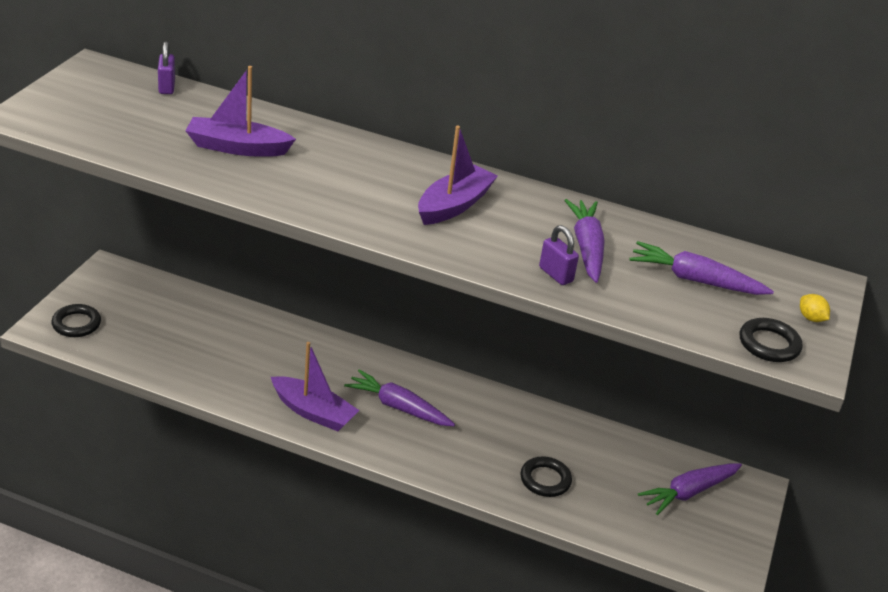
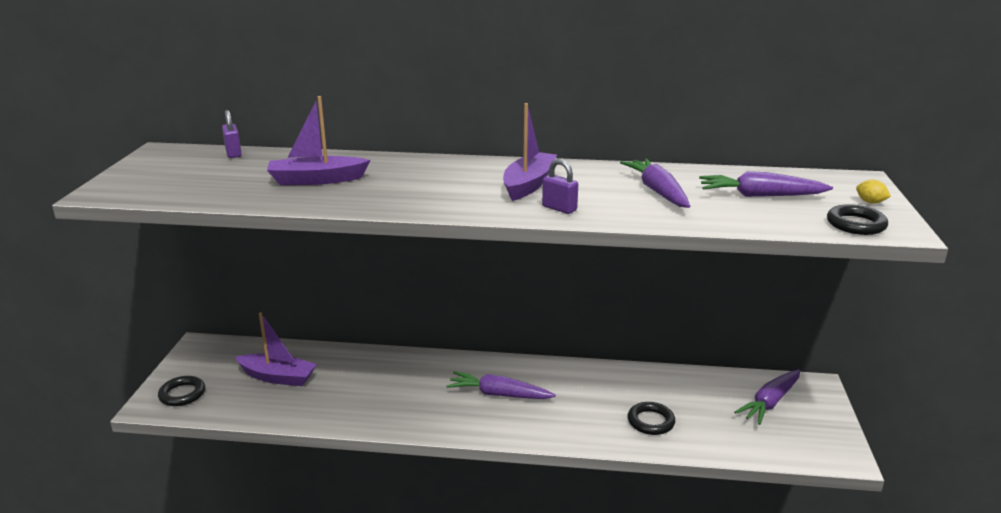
camera: 10 degrees left, 10 degrees down
(313, 412) = (427, 416): purple boat -> purple boat (278, 377)
(556, 274) = (647, 212): purple padlock -> purple padlock (559, 208)

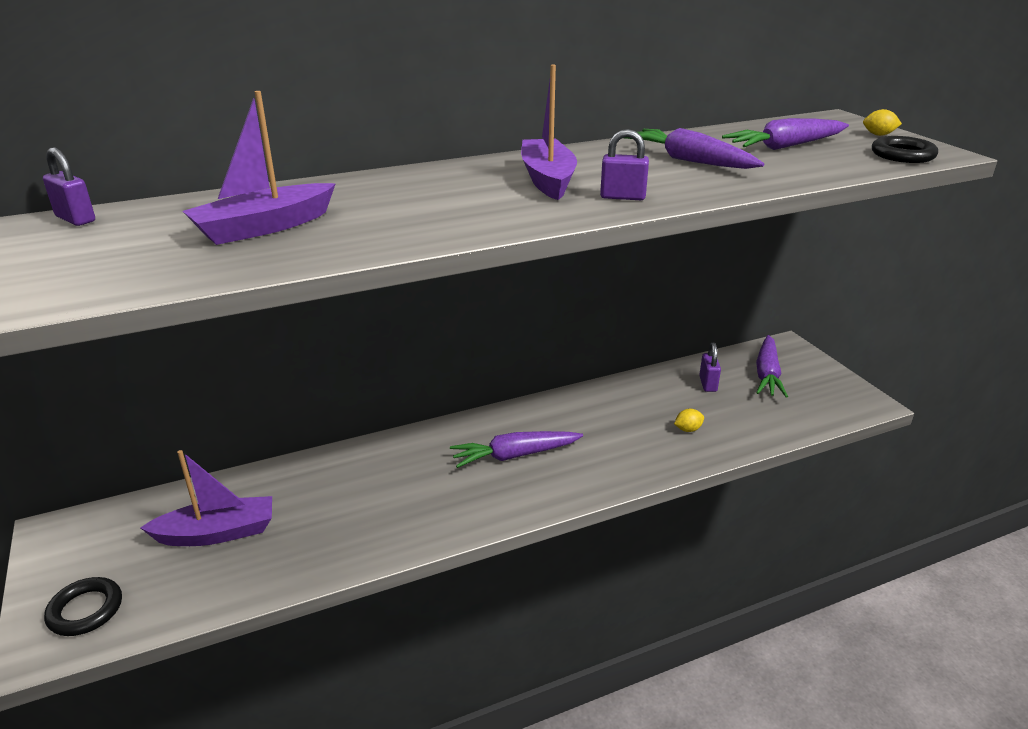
camera: 30 degrees left, 5 degrees up
(651, 421) = (688, 429): black ring -> yellow lemon
(706, 393) = (708, 384): none -> purple padlock

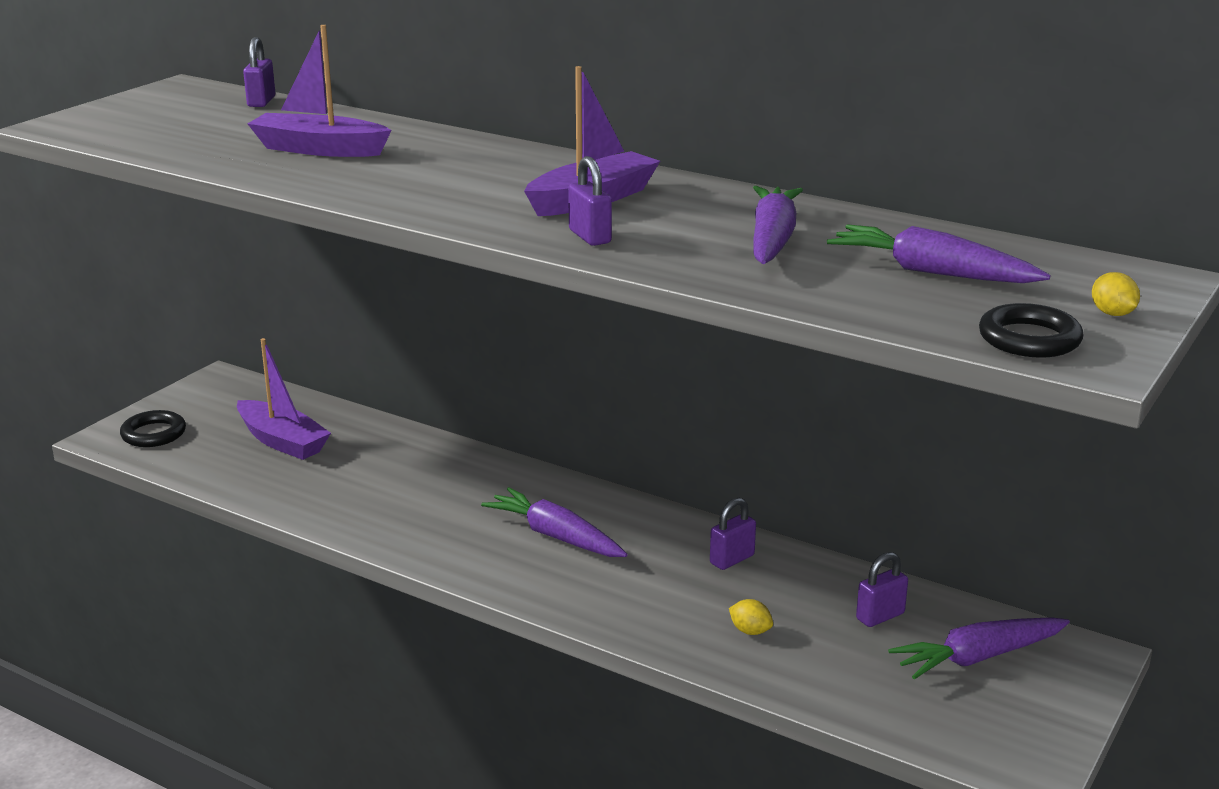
camera: 55 degrees right, 5 degrees down
(609, 404) = (732, 559): none -> purple padlock

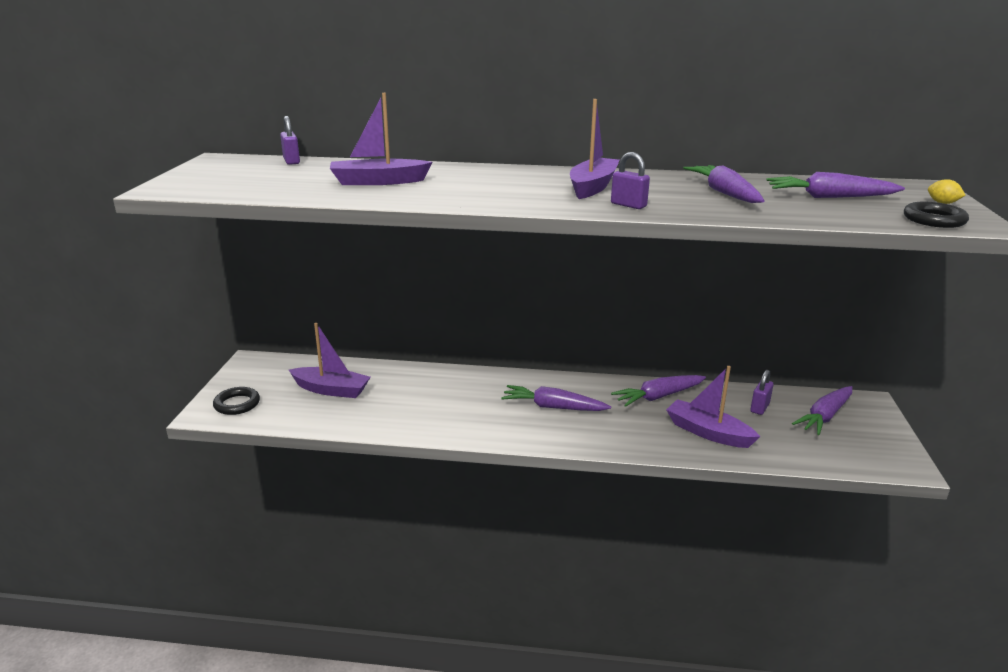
camera: 25 degrees left, 0 degrees up
(732, 559) = (658, 397): purple padlock -> purple carrot
(750, 631) = (708, 432): yellow lemon -> purple boat

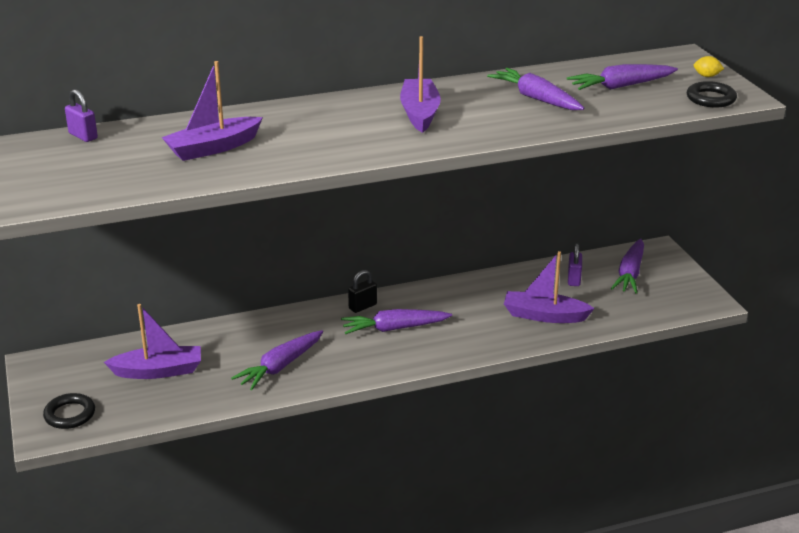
camera: 25 degrees left, 5 degrees up
(539, 382) = (362, 306): none -> black padlock
(628, 205) = (471, 131): purple padlock -> none
(658, 397) = (482, 292): purple carrot -> purple carrot (280, 366)

